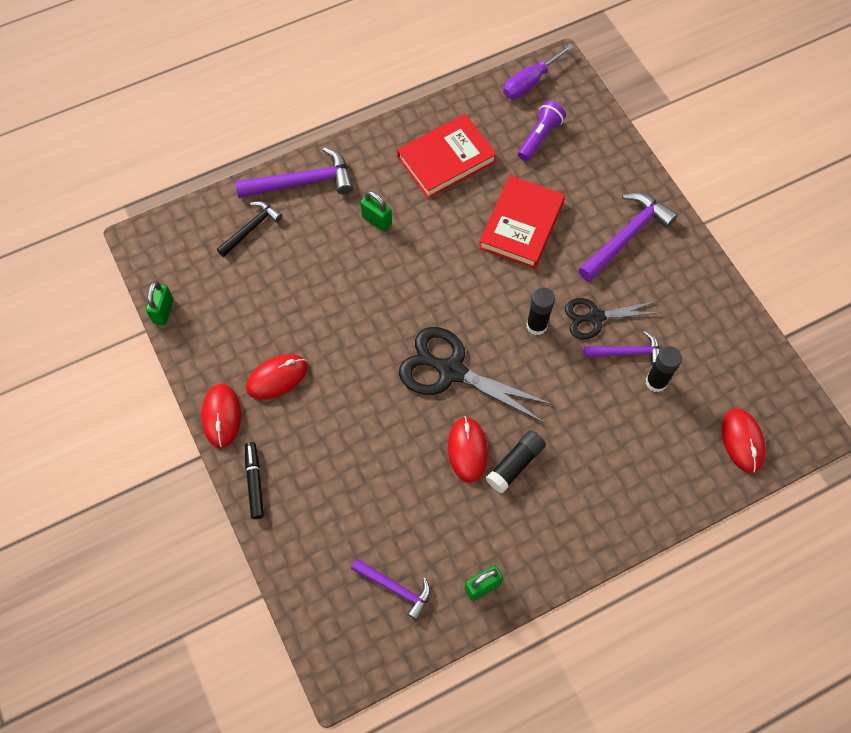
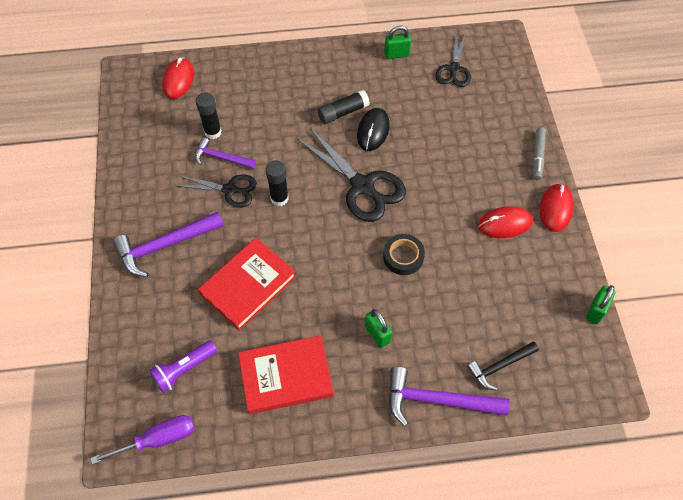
camera: 160 degrees left, 5 degrees down
(254, 482) = (538, 156): black marker -> grey marker
(377, 304) = (403, 257): none -> black tape
(395, 588) = (454, 69): purple hammer -> black scissors
(467, 450) = (373, 131): red mouse -> black mouse

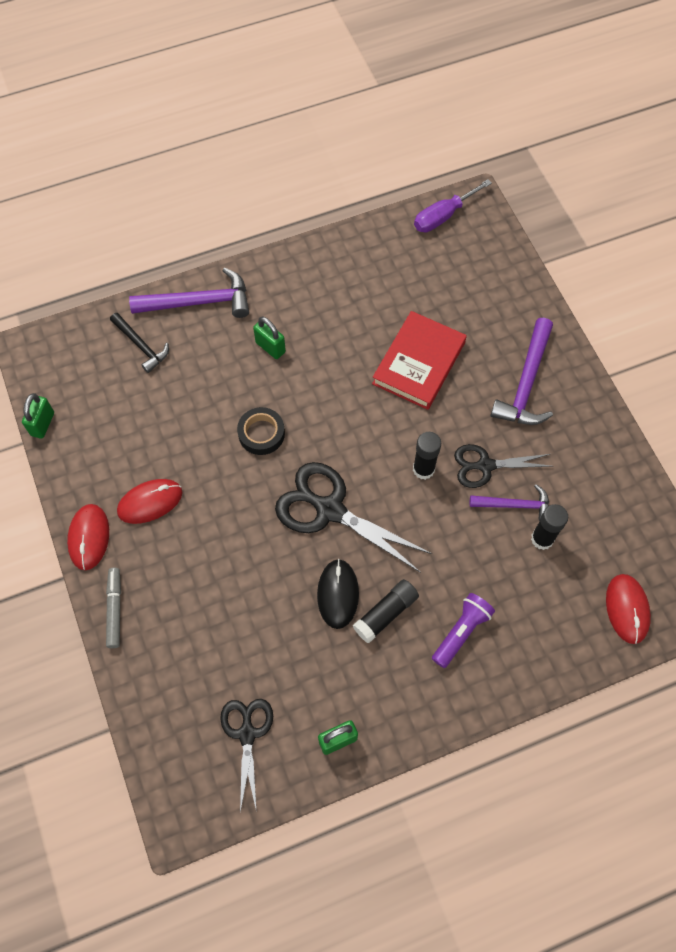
camera: 165 degrees right, 5 degrees up
(165, 246) = (526, 383): purple hammer -> purple hammer turned 150 degrees clockwise
(184, 369) = (447, 273): purple flashlight -> purple flashlight (461, 632)
(286, 377) = (348, 289): red book -> none
(500, 366) = (141, 345): black hammer -> black hammer turned 90 degrees clockwise

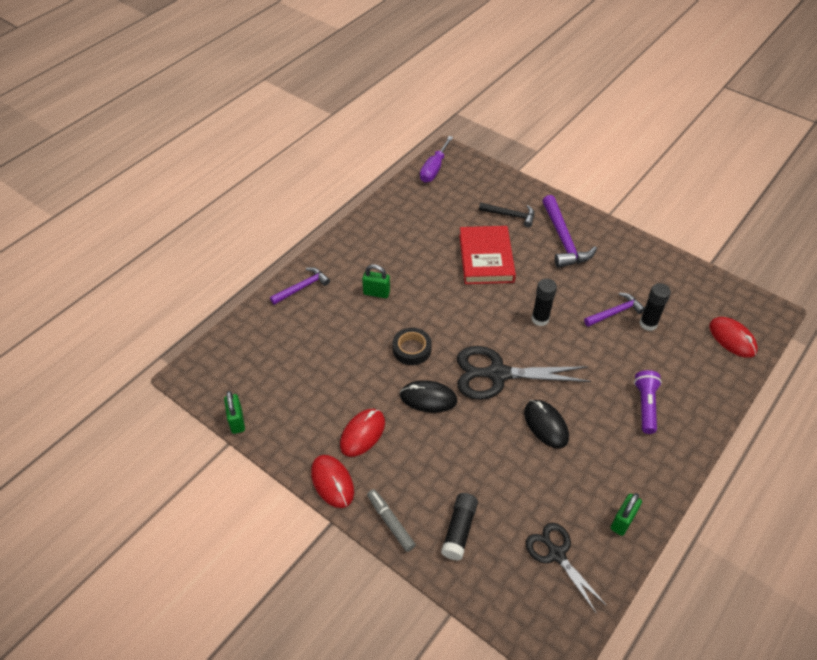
camera: 30 degrees left, 15 degrees down
(141, 345) = (278, 333): black hammer -> black hammer (510, 215)
(199, 302) = (302, 287): purple hammer -> purple hammer, size x0.62
(239, 498) = (428, 398): none -> black mouse
(386, 613) = (587, 420): black glue stick -> black glue stick (459, 530)
(485, 466) = (577, 298): black scissors -> none

